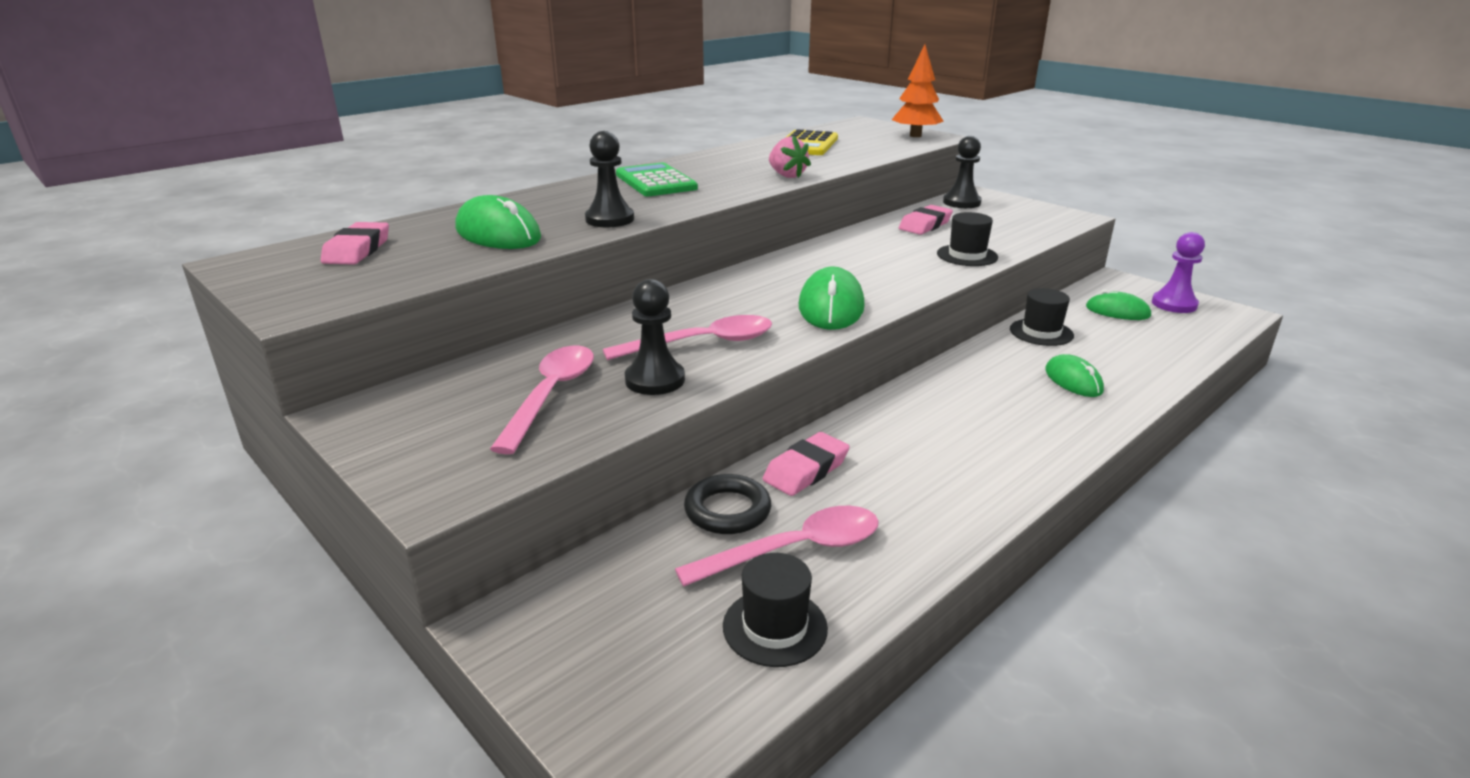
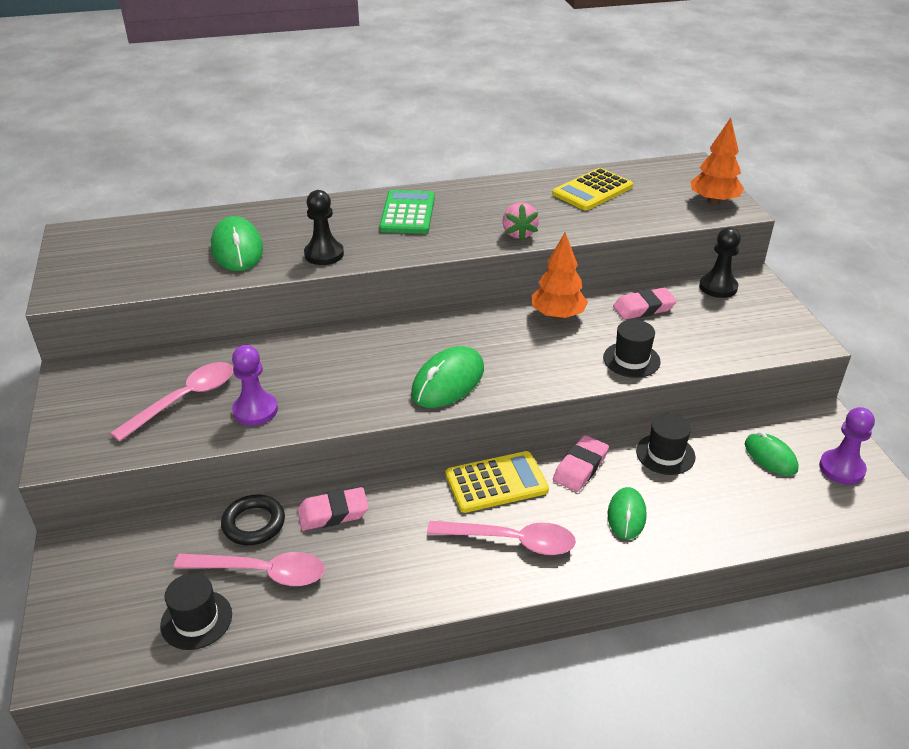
camera: 30 degrees right, 10 degrees up
(357, 250) = (142, 241): pink eraser -> pink eraser (580, 467)
(655, 380) = (255, 410): black pawn -> purple pawn
(702, 343) = (319, 387): pink spoon -> pink spoon (511, 541)
(861, 244) = (557, 315): none -> orange tree
(932, 394) = (496, 483): none -> yellow calculator

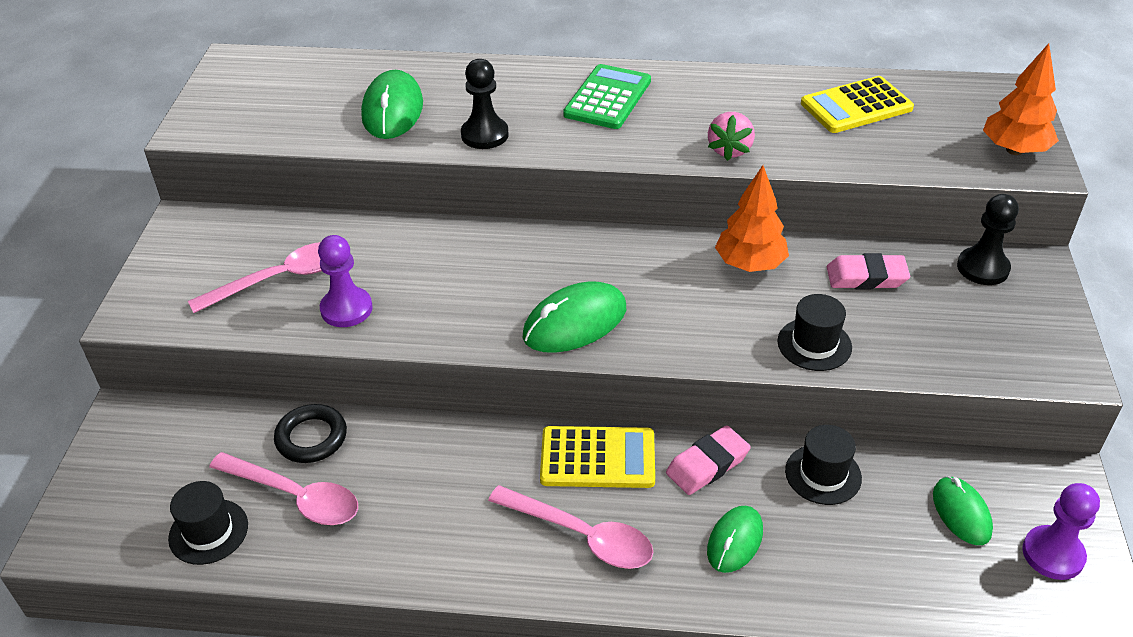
camera: 20 degrees right, 5 degrees up
(333, 513) = (399, 447): pink eraser -> none

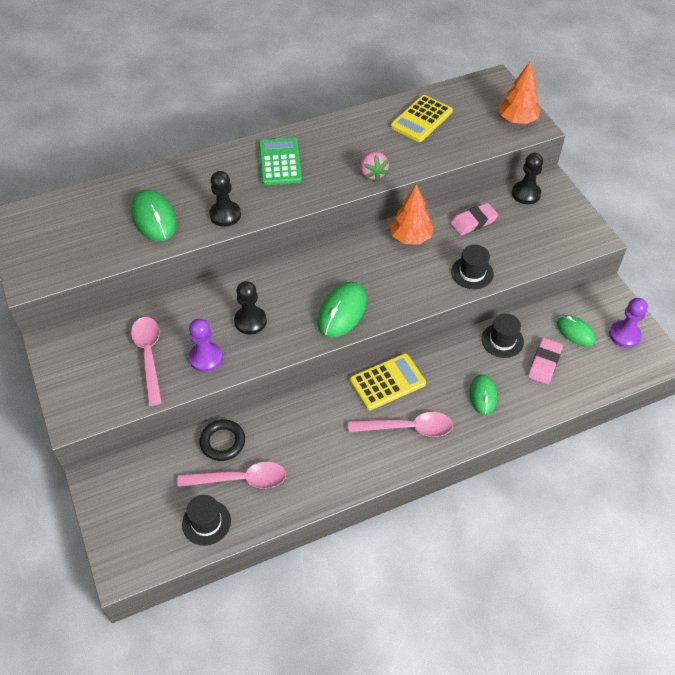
camera: 30 degrees left, 10 degrees up
(280, 279) = (149, 356): pink spoon -> pink spoon turned 45 degrees counterclockwise
(440, 287) = (250, 321): none -> black pawn
(707, 464) = (444, 360): pink eraser -> pink eraser (544, 363)

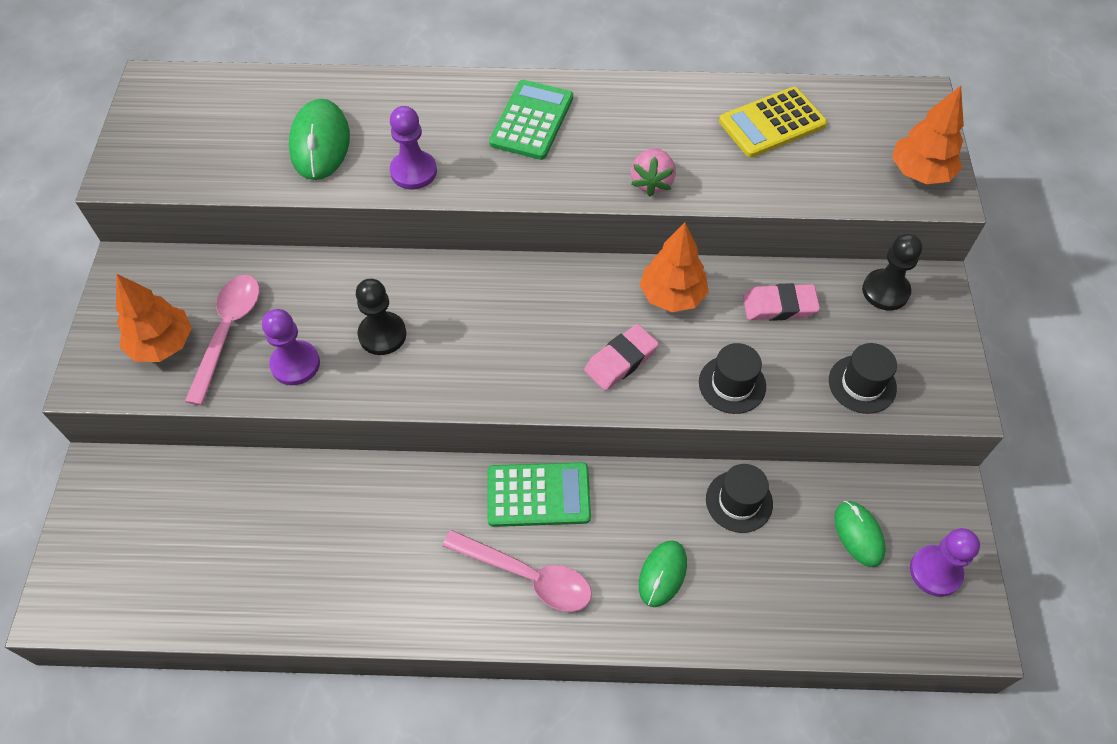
camera: 25 degrees right, 5 degrees up
(109, 379) = (163, 344): none -> orange tree
(206, 522) = (191, 591): black hat -> black hat (862, 384)
(222, 442) = (275, 487): black ring -> none
(225, 215) = (413, 171): black pawn -> purple pawn
(240, 479) = (267, 550): pink spoon -> none
(342, 312) = (511, 370): green mouse -> none
(387, 382) = (538, 495): yellow calculator -> green calculator
(544, 363) = (783, 563): pink eraser -> pink eraser (621, 360)

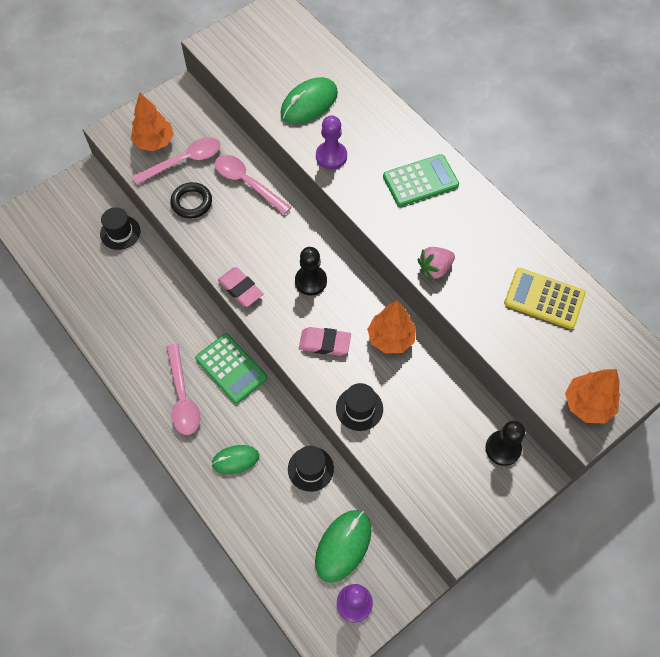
camera: 50 degrees right, 5 degrees up
(295, 364) = (191, 202): purple pawn -> black ring
(332, 290) = (247, 183): none -> pink spoon
(382, 335) = (241, 224): black pawn -> black pawn (311, 281)
(779, 306) = (436, 397): pink eraser -> pink eraser (240, 289)
(858, 534) = (343, 546): green mouse -> green mouse, size x1.55
(862, 384) = (421, 477): black hat -> black hat (120, 232)

